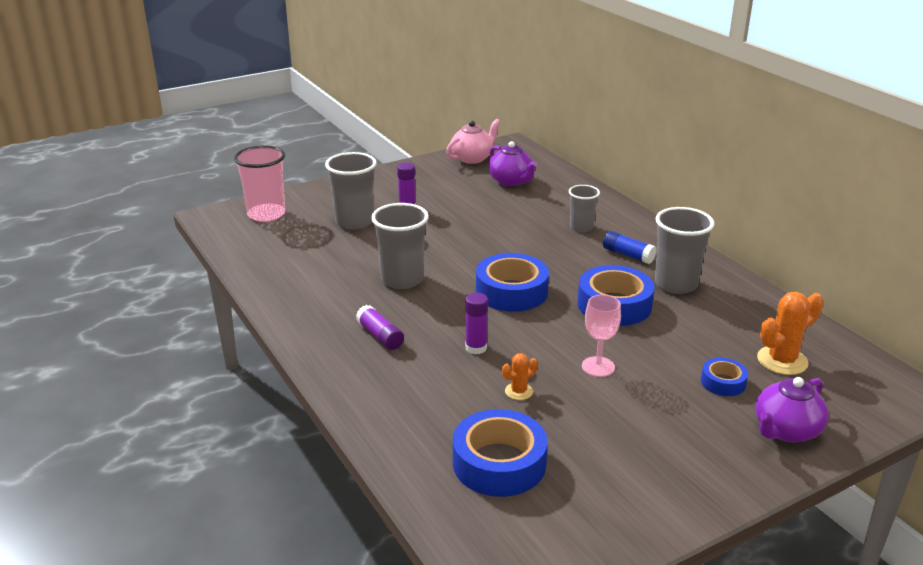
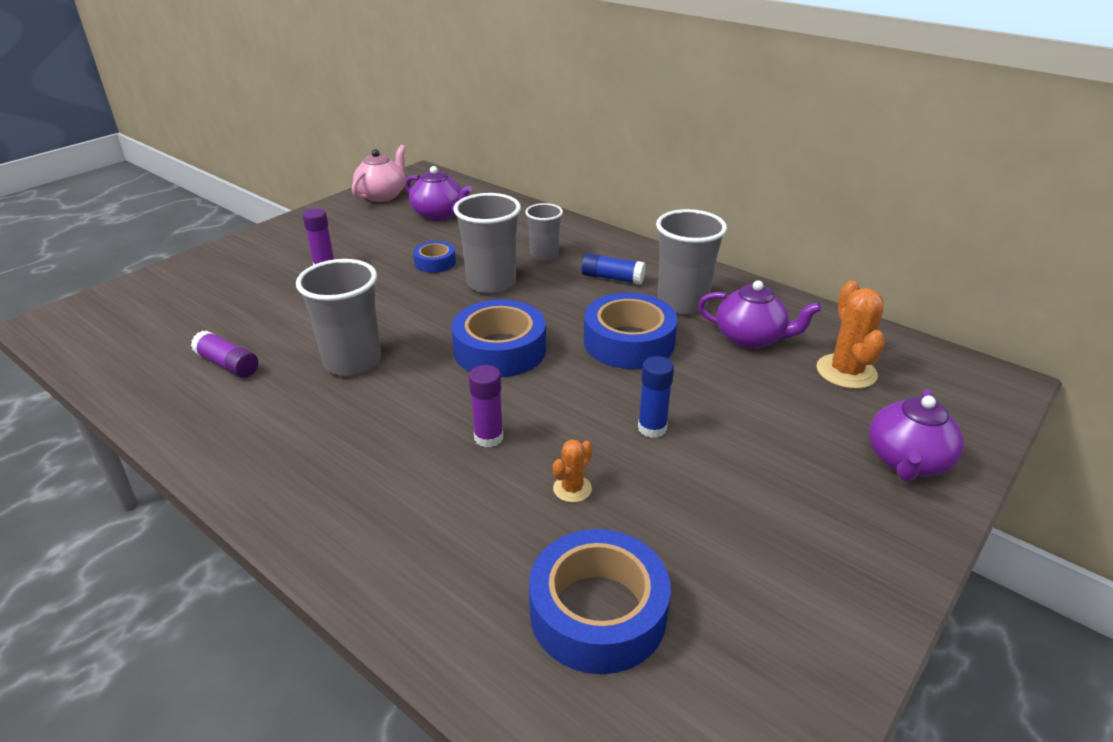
camera: 20 degrees left, 5 degrees up
(266, 214) = (132, 306): pink cup -> none
(354, 222) = (261, 296): grey cup -> grey cup (491, 283)
(380, 336) = (351, 450): purple glue stick -> purple glue stick (228, 364)
(598, 367) = (652, 428): pink goblet -> blue glue stick
(717, 321) = (751, 339): none -> purple teapot
(723, 382) = (802, 414): blue tape -> blue tape (435, 262)
(782, 361) = (846, 372): orange cactus -> orange cactus turned 45 degrees counterclockwise

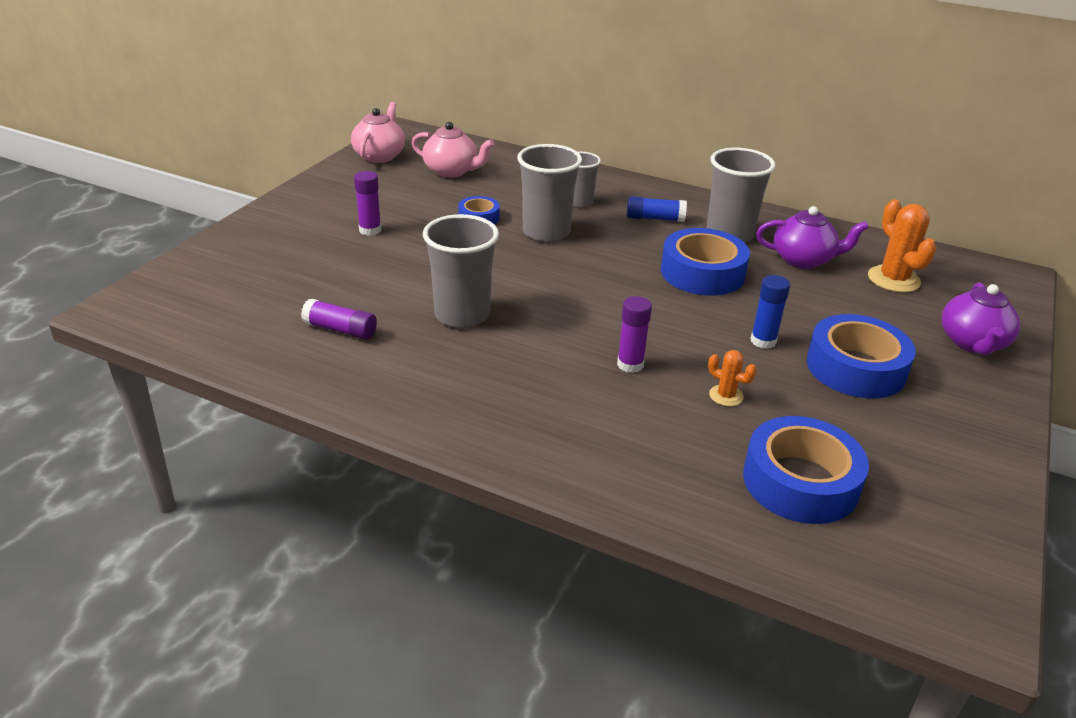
camera: 15 degrees left, 0 degrees up
(439, 215) = (452, 171): purple teapot -> pink teapot
(500, 350) = (592, 290): blue tape -> blue tape (855, 368)
(572, 489) = (726, 396): orange cactus -> orange cactus turned 75 degrees counterclockwise

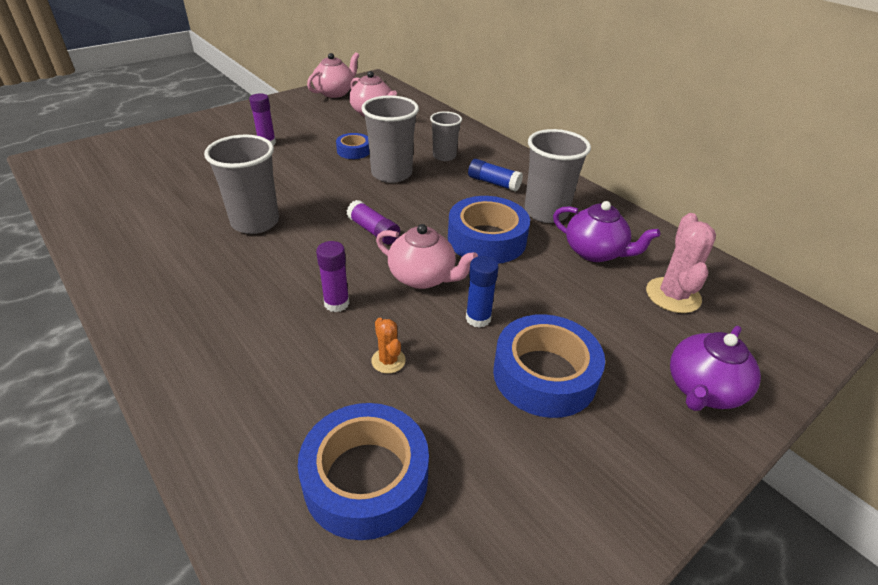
camera: 25 degrees right, 5 degrees up
(340, 330) = (160, 210): purple glue stick -> purple glue stick (373, 231)
(682, 321) = (423, 277): none -> pink teapot
(893, 279) = (673, 295): orange cactus -> pink cactus

